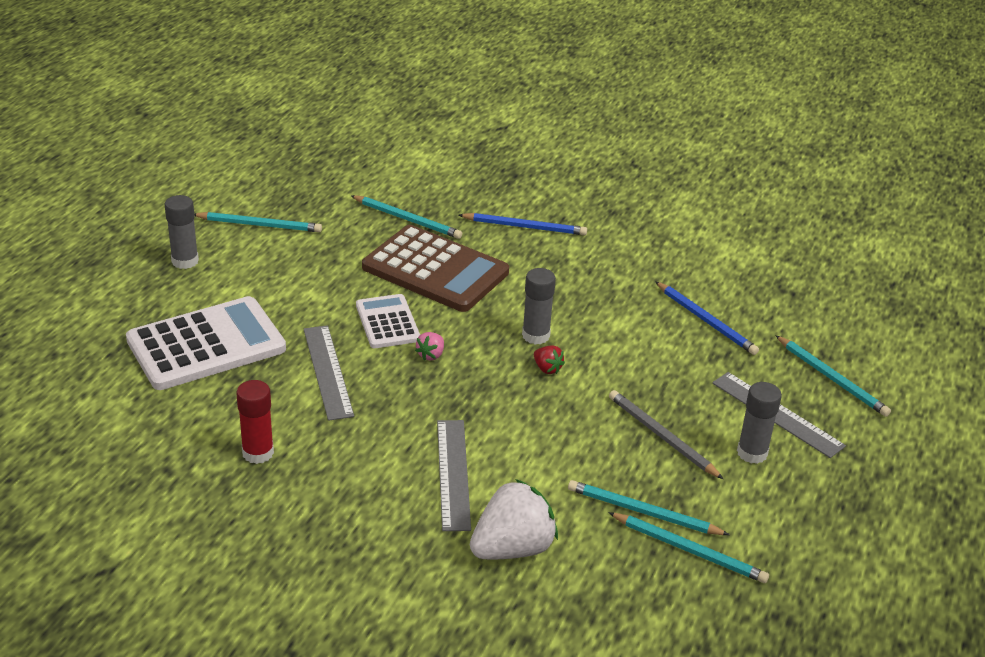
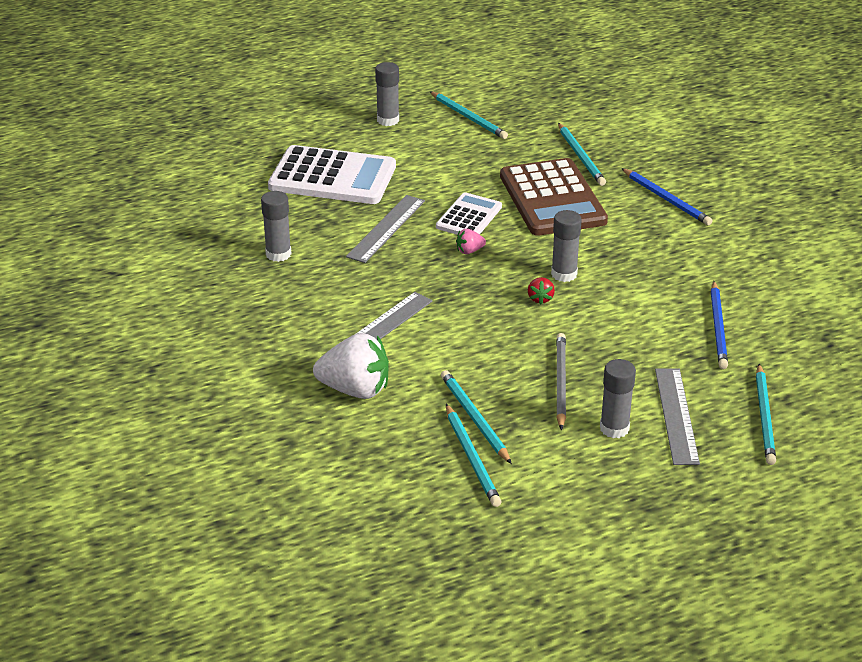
camera: 45 degrees right, 0 degrees up
(258, 453) = (278, 254): red glue stick -> grey glue stick

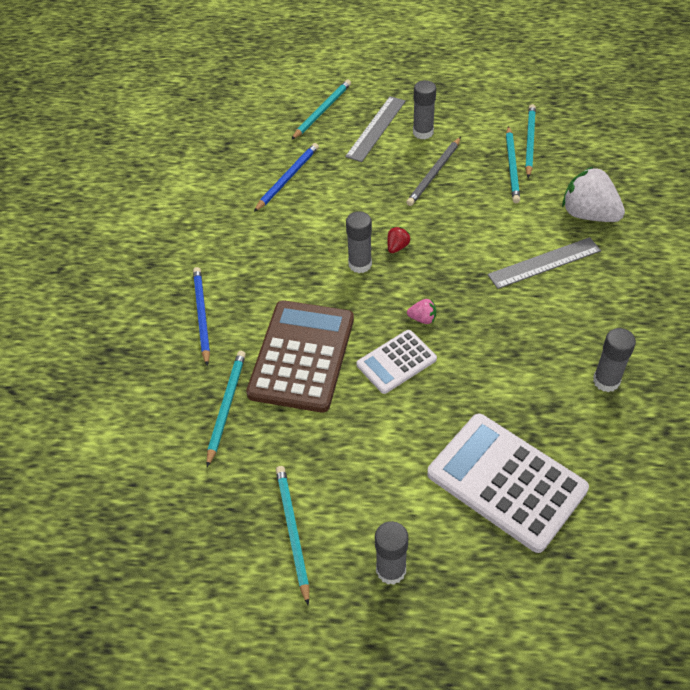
camera: 150 degrees left, 15 degrees up
(386, 228) = (484, 377): grey ruler -> none

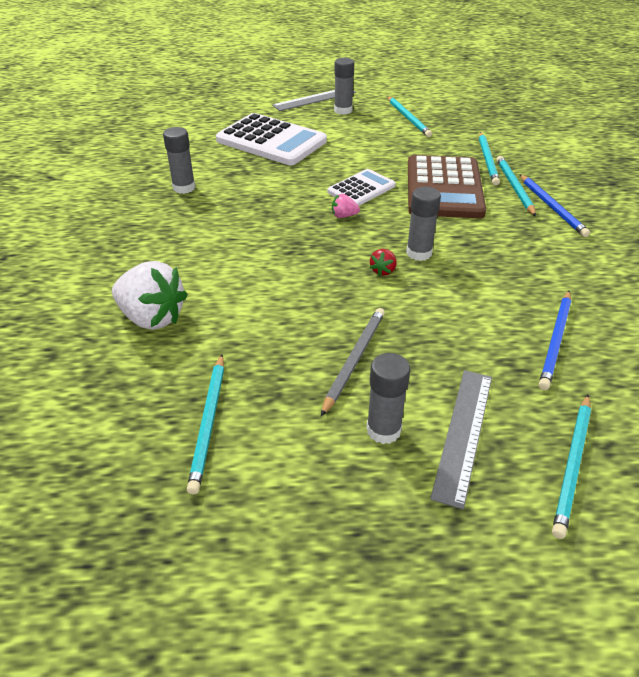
camera: 170 degrees right, 10 degrees down
(512, 166) = (242, 378): turquoise pencil -> turquoise pencil (514, 187)
(544, 263) = (218, 265): grey ruler -> grey ruler (314, 99)

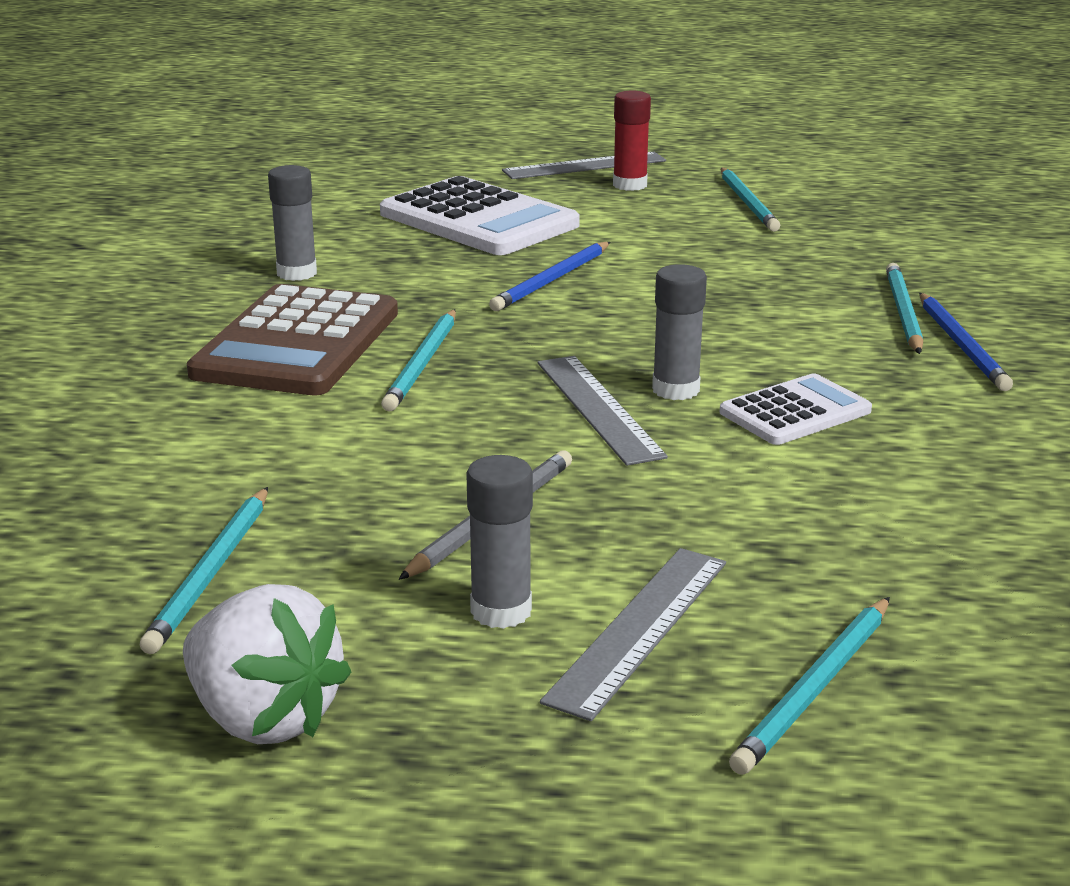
camera: 10 degrees right, 15 degrees down
(152, 318) = (173, 436): white strawberry -> white strawberry (264, 718)
(343, 110) = (630, 185): grey glue stick -> red glue stick
(344, 216) = (562, 330): pink strawberry -> none
(361, 189) = (612, 295): white calculator -> white calculator (795, 412)
(383, 271) = (598, 408): red strawberry -> grey ruler
(444, 188) = (767, 304): brown calculator -> brown calculator (297, 343)
(487, 160) = (871, 271): turquoise pencil -> turquoise pencil (423, 363)
(555, 340) = (871, 526): blue pencil -> blue pencil (552, 280)

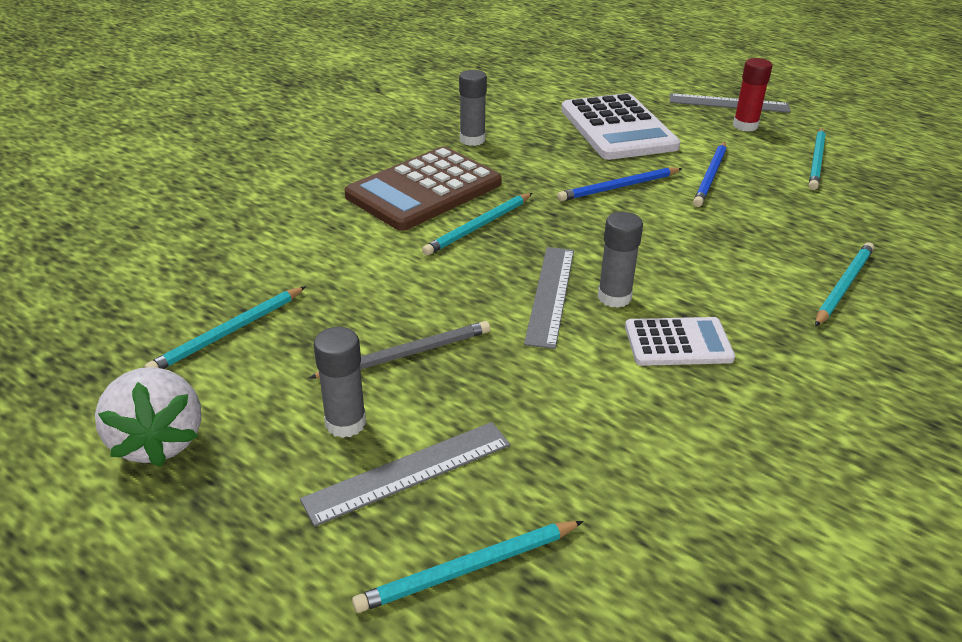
camera: 30 degrees right, 10 degrees up
(961, 345) = (862, 328): blue pencil -> blue pencil (710, 176)

